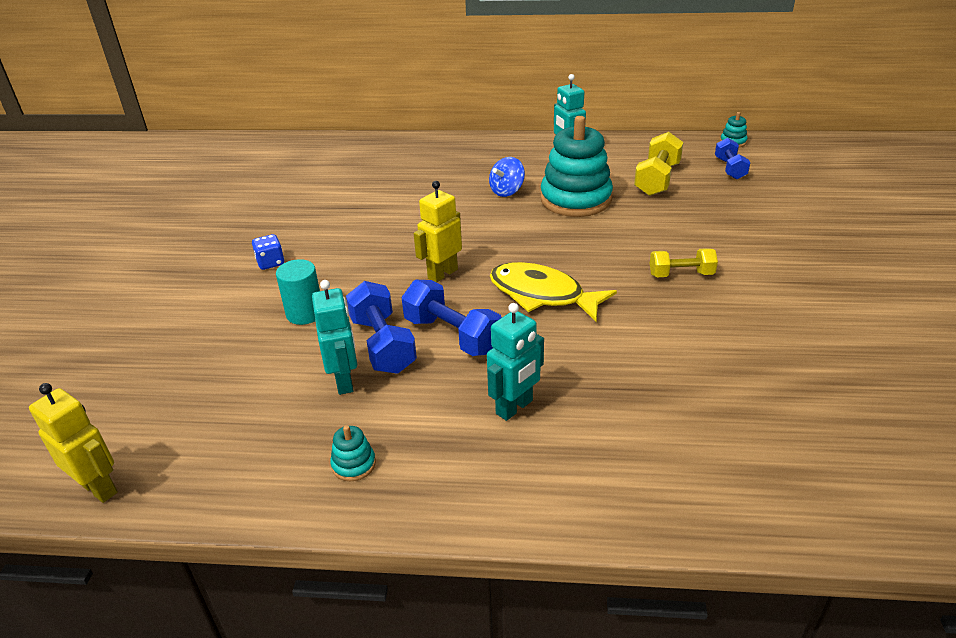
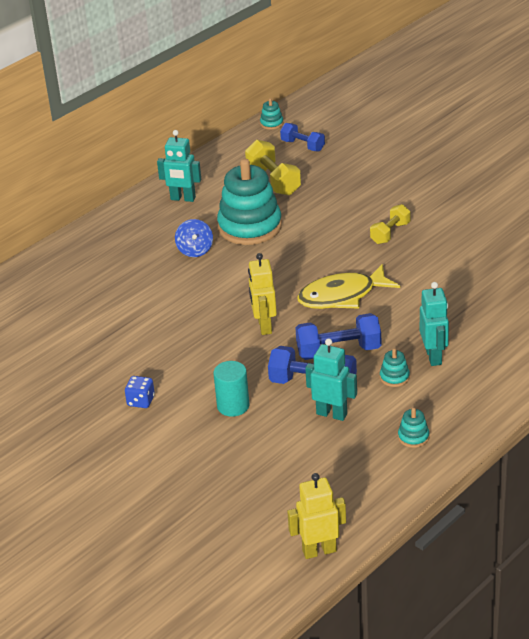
camera: 50 degrees left, 0 degrees up
(447, 395) = (394, 377): none -> turquoise stacking toy

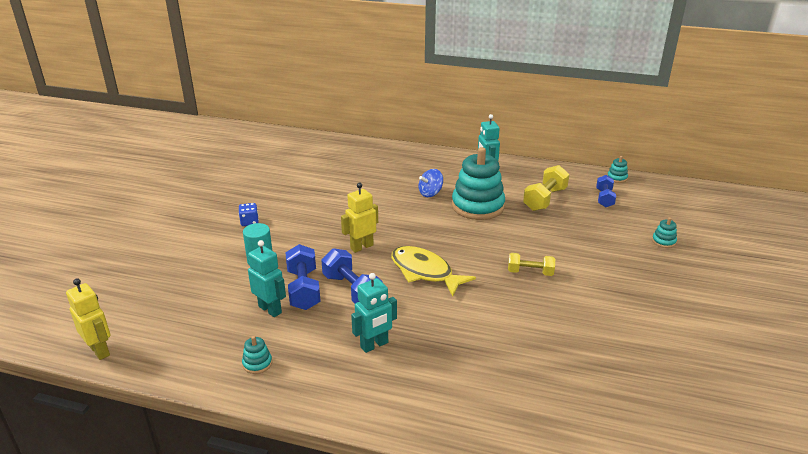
camera: 60 degrees right, 5 degrees down
(332, 414) = (270, 309): turquoise robot -> turquoise robot turned 45 degrees counterclockwise
(394, 377) = (333, 330): turquoise stacking toy -> turquoise stacking toy (663, 241)

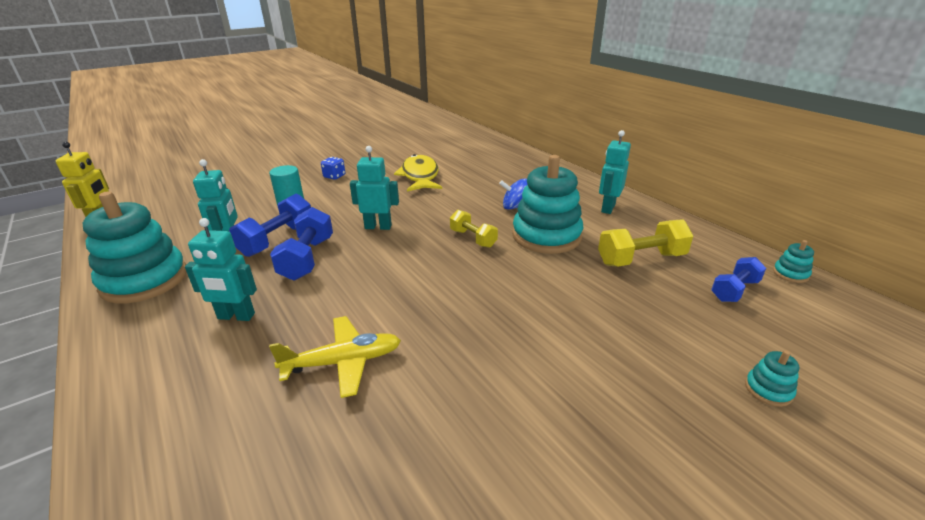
camera: 40 degrees right, 0 degrees up
(257, 363) = (144, 280): turquoise stacking toy -> turquoise stacking toy, size x2.48
(361, 247) = (378, 227): yellow robot -> turquoise robot
(424, 272) = (392, 273): yellow fish -> yellow fish (420, 176)
(480, 330) = (343, 362): none -> yellow plane
(530, 272) = (499, 329): yellow dumbbell -> yellow dumbbell (473, 238)

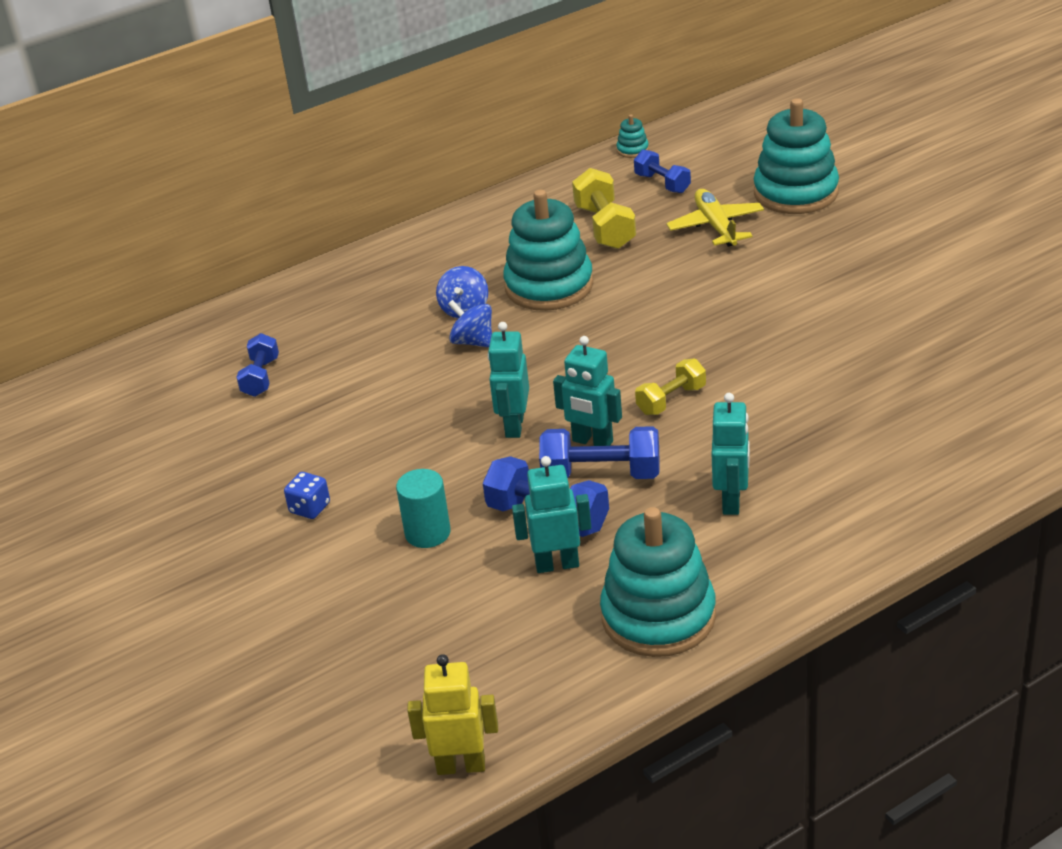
camera: 85 degrees left, 5 degrees up
(343, 362) = (796, 406): yellow plane -> yellow plane (716, 226)
(420, 176) = (332, 407): yellow fish -> none
(453, 159) = (261, 377): none -> blue dumbbell
(473, 238) = (553, 341): yellow dumbbell -> yellow dumbbell (671, 400)
(477, 211) = (473, 342): none -> blue spinning top
(607, 208) = (476, 238): turquoise robot -> turquoise robot (592, 442)
(768, 390) = (796, 193): turquoise stacking toy -> turquoise stacking toy, size x2.48

